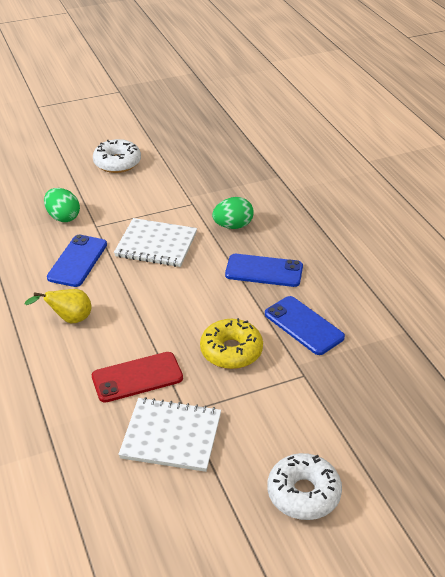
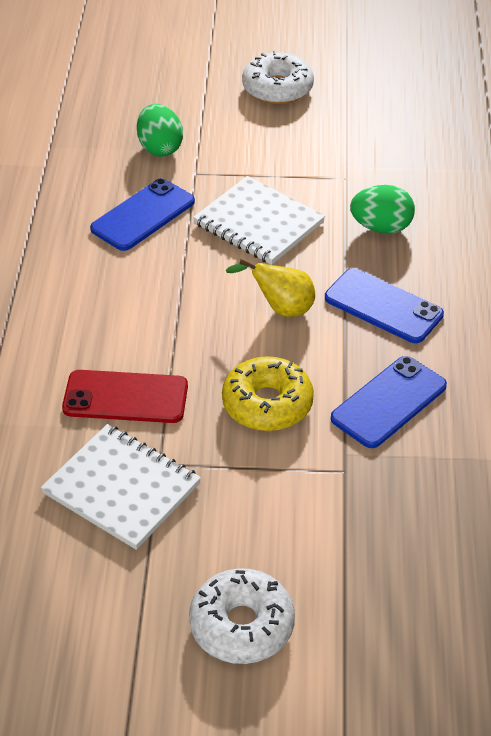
camera: 25 degrees right, 5 degrees up
(69, 319) = (86, 291): yellow pear -> yellow pear (281, 309)
(304, 325) = (389, 402): blue phone -> blue phone turned 60 degrees clockwise

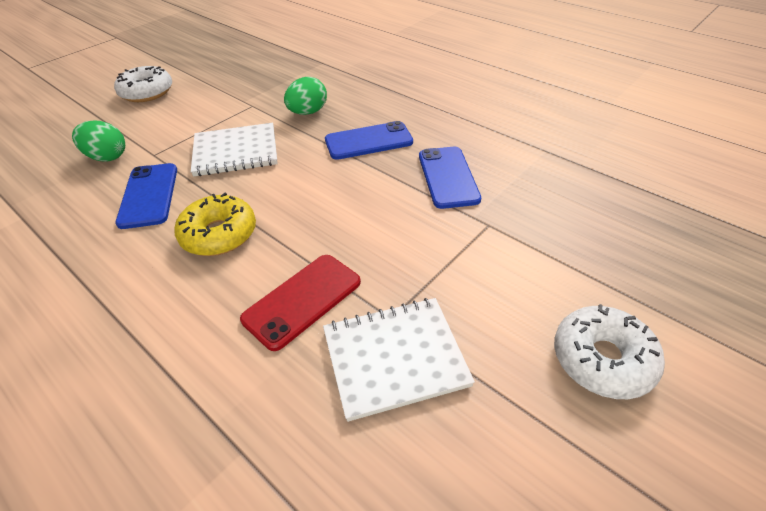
camera: 50 degrees left, 0 degrees up
(267, 404) = (393, 228): yellow donut -> yellow donut (219, 234)
(281, 309) = (318, 179): yellow pear -> none

